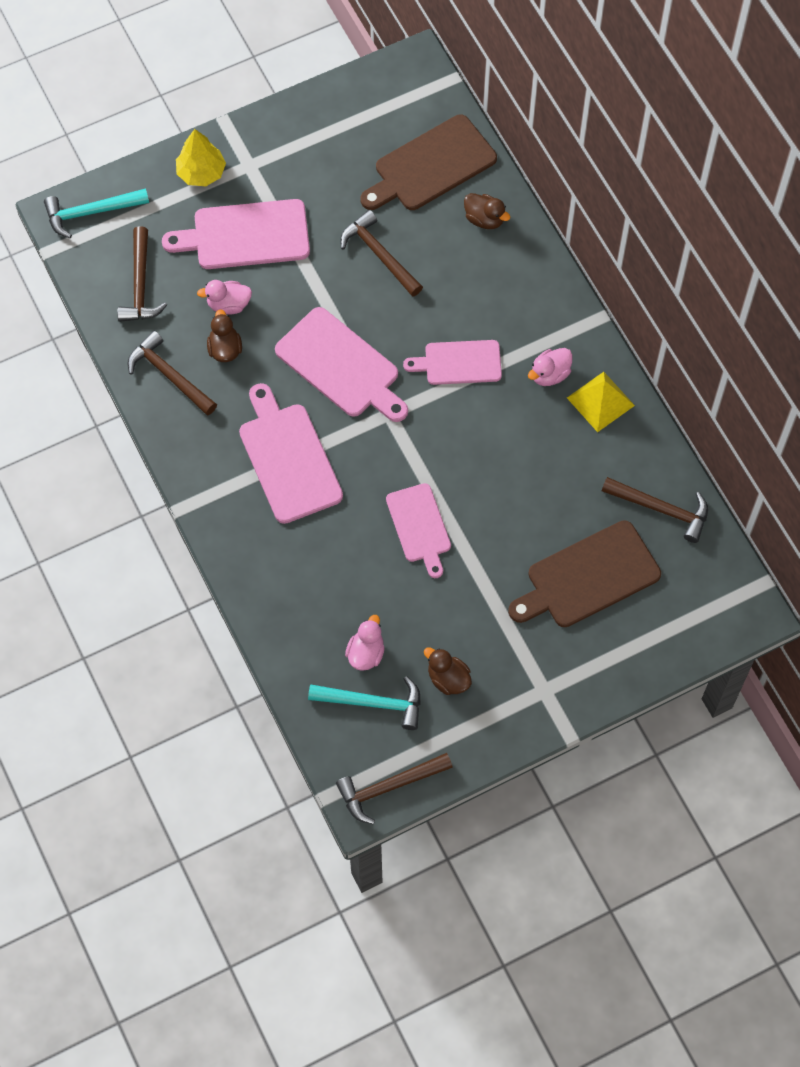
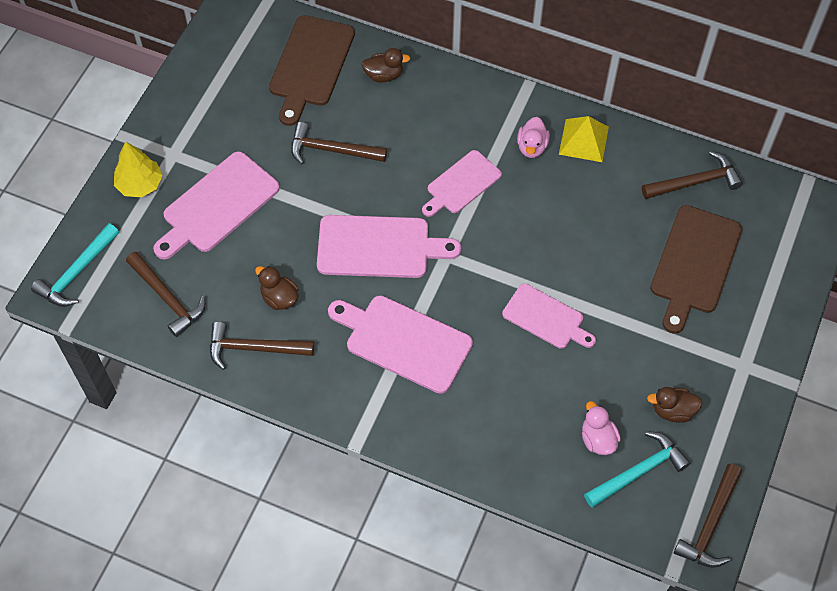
camera: 40 degrees left, 5 degrees down
(228, 305) = (251, 264): pink duck -> none

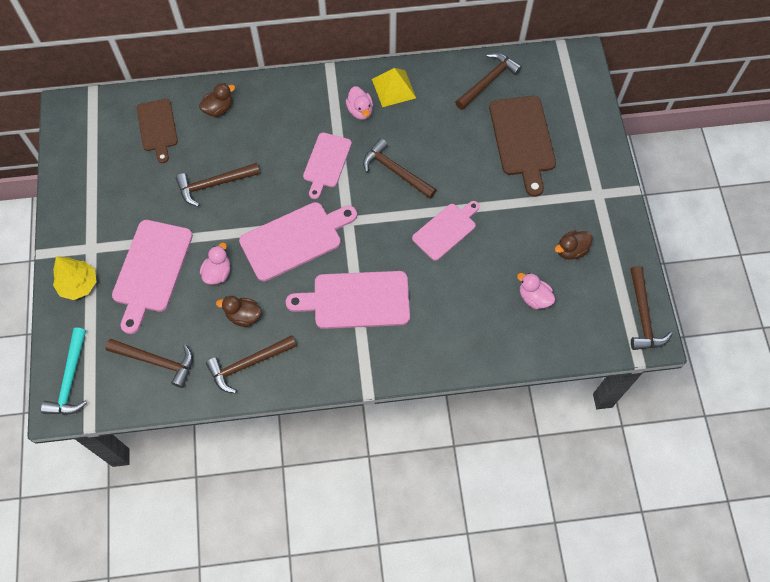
camera: 30 degrees left, 5 degrees up
(280, 241) = (218, 273): none -> pink duck
(310, 65) = (157, 127): brown cutting board -> brown cutting board, size x0.65
(530, 229) = (395, 171): none -> brown hammer
(546, 318) = (446, 230): pink cutting board -> pink cutting board turned 45 degrees counterclockwise
(639, 471) = (575, 305): turquoise hammer -> none

